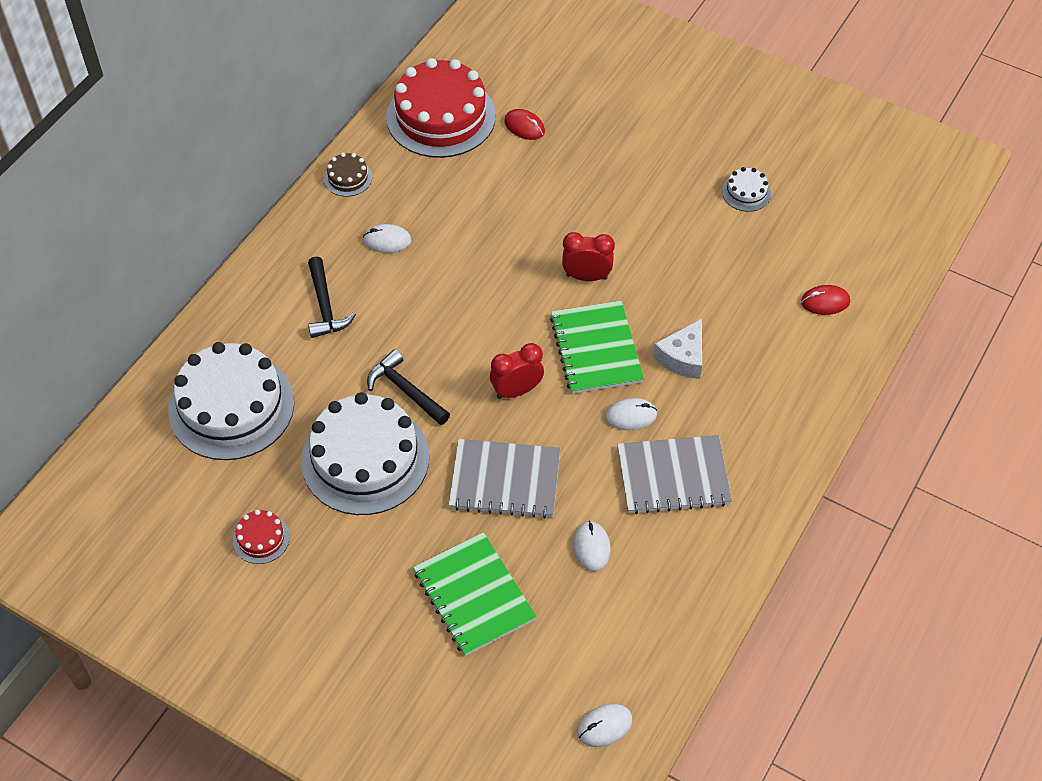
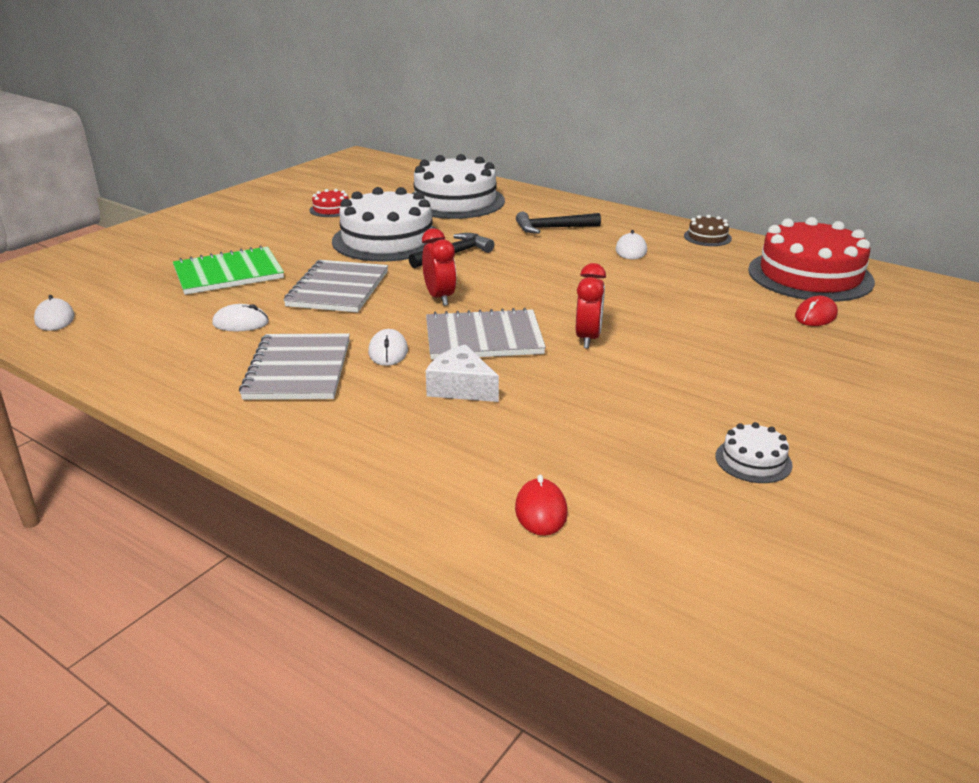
camera: 95 degrees right, 25 degrees down
(596, 349) = (483, 338): green notebook -> grey notebook

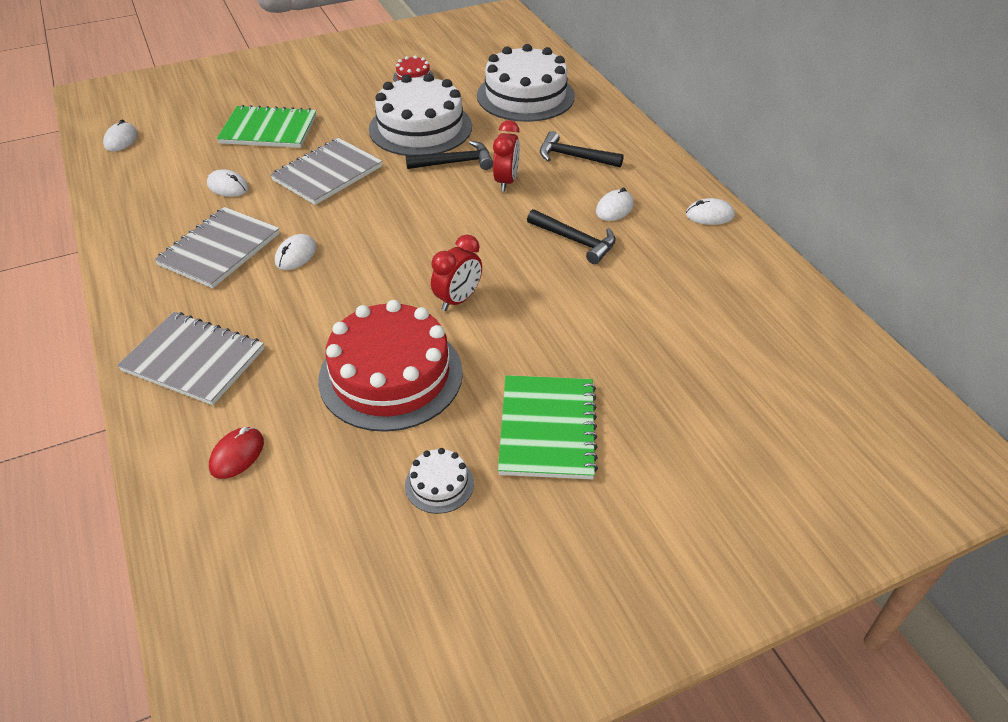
camera: 30 degrees right, 15 degrees up
(439, 298) = (392, 210): red clock -> red clock (506, 182)
(461, 388) = (308, 313): white cheese -> none
(483, 338) = (378, 267): grey notebook -> grey notebook (194, 360)
(630, 276) = (576, 241): none -> black hammer
(707, 237) = (709, 215): brown cake -> white mouse
(782, 394) = (547, 429): none -> green notebook
(810, 275) = (753, 300): red cake -> red cake (390, 375)
(815, 315) = (694, 352): red mouse -> none

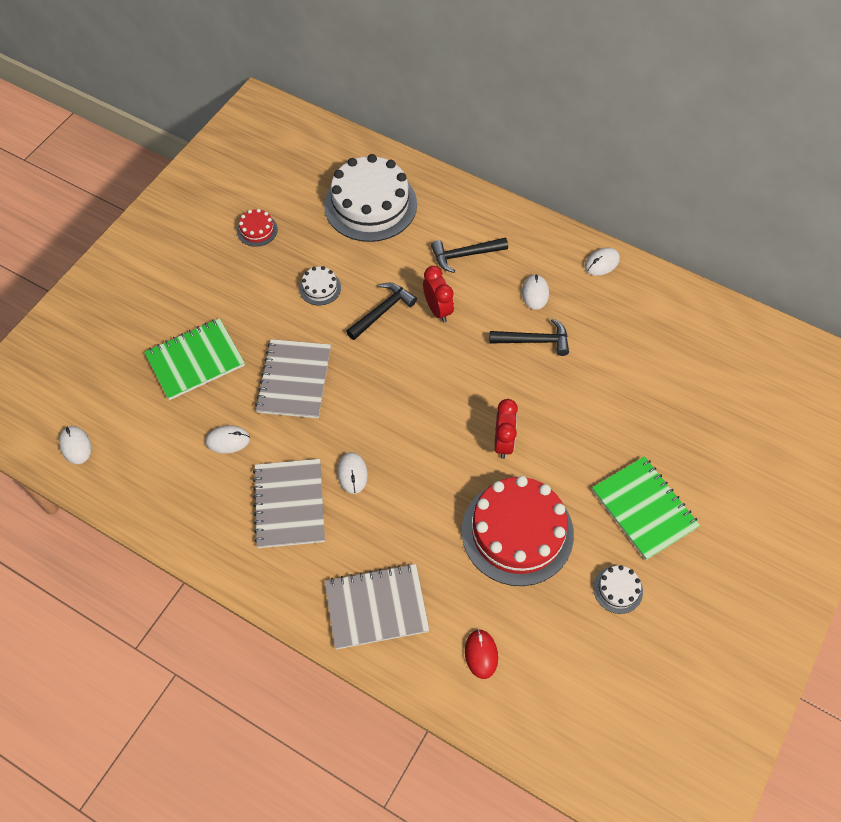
camera: 35 degrees left, 15 degrees up
(420, 128) = (320, 288): white cake -> white cake, size x0.43

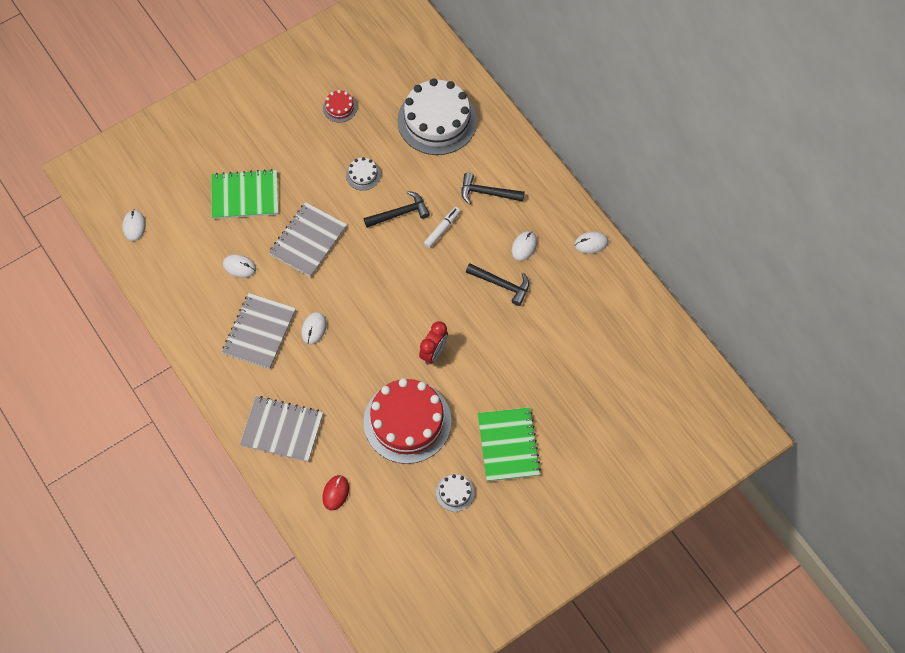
camera: 25 degrees right, 5 degrees up
(438, 310) = (442, 229): red clock -> white marker

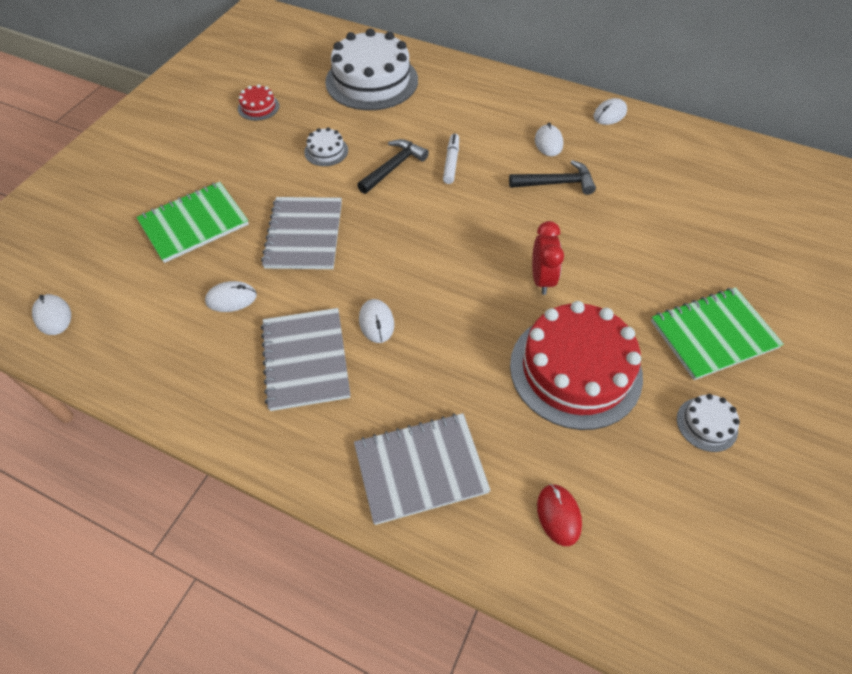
camera: 30 degrees left, 10 degrees down
(487, 193) = (471, 116): black hammer -> none
(508, 445) = (713, 334): green notebook -> green notebook turned 75 degrees counterclockwise

